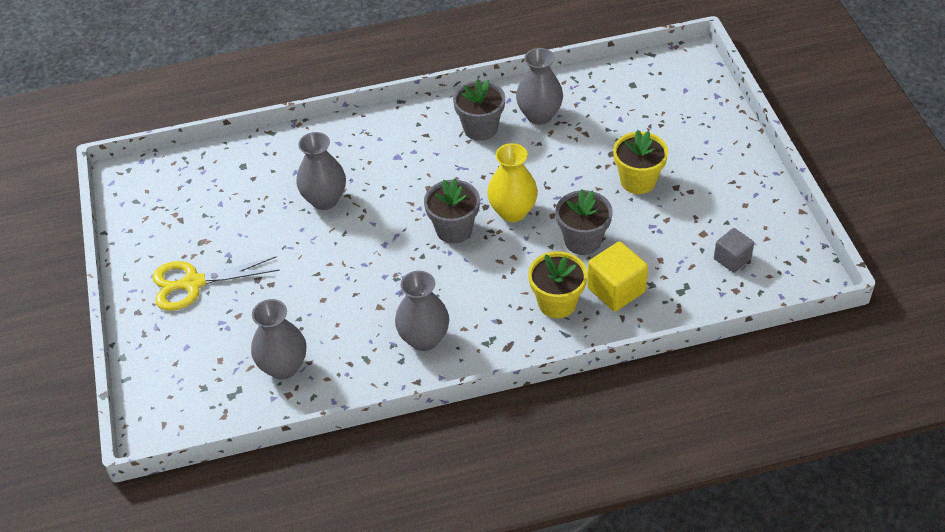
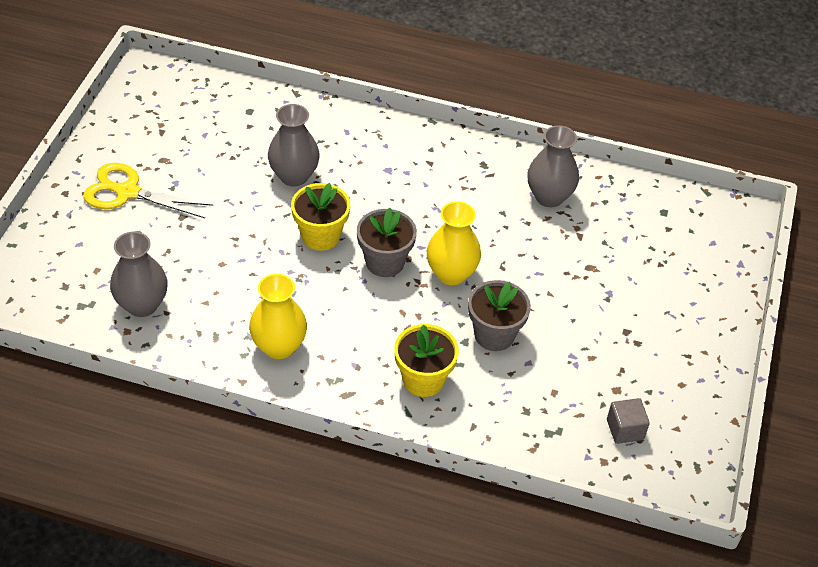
camera: 25 degrees right, 0 degrees up
(424, 339) = (279, 346): grey vase -> yellow vase
(480, 128) = (484, 181): grey flower pot -> none
(616, 290) = (488, 397): yellow cube -> none
(638, 181) = (593, 306): yellow flower pot -> yellow flower pot (320, 236)

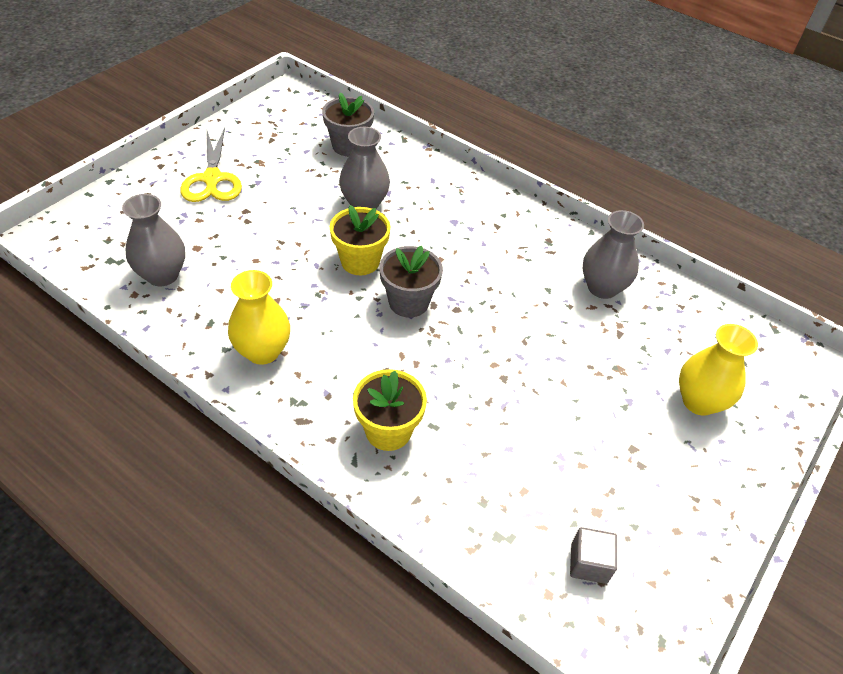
camera: 20 degrees right, 0 degrees up
(128, 192) = (212, 179): yellow scissors -> yellow scissors turned 135 degrees counterclockwise
(451, 273) = (469, 332): yellow vase -> yellow vase (699, 401)
(494, 335) = (485, 407): grey flower pot -> grey flower pot (349, 146)

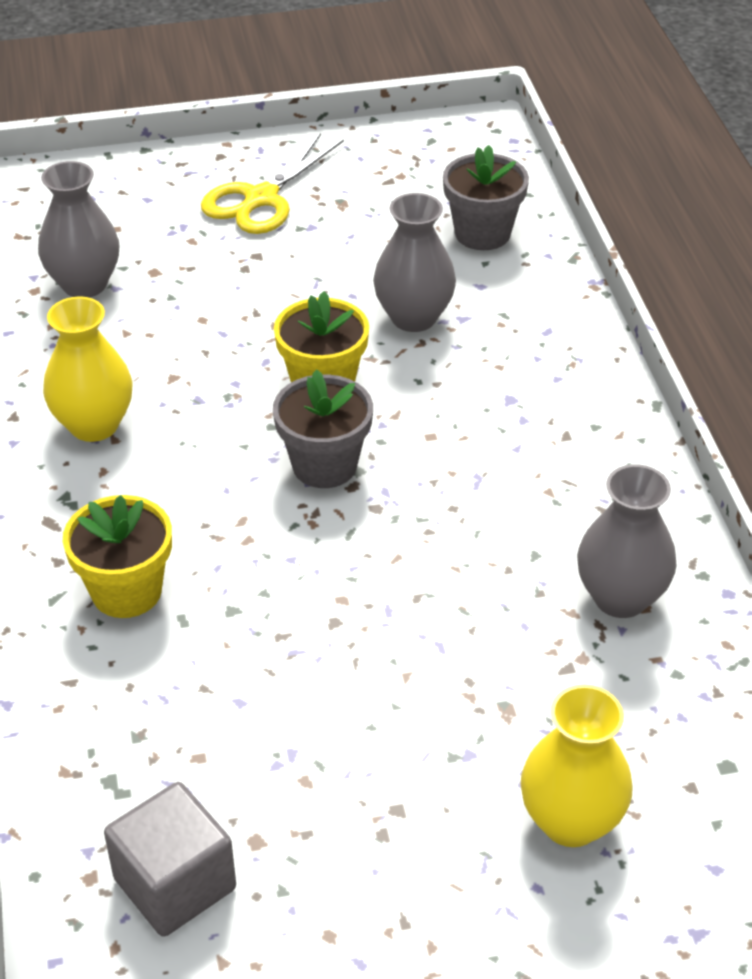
camera: 45 degrees right, 5 degrees down
(589, 563) = (175, 883): grey cube -> grey cube, size x1.54

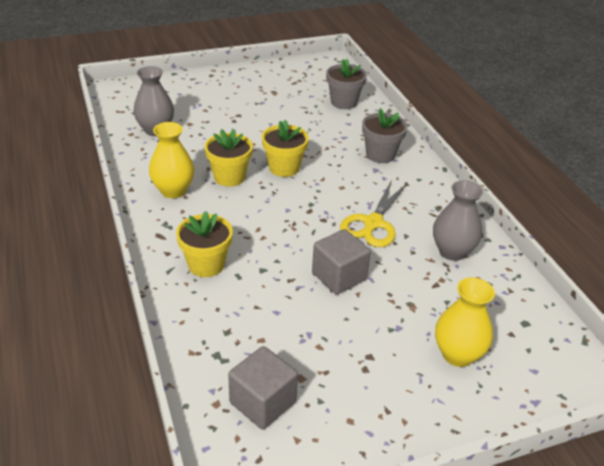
camera: 10 degrees left, 5 degrees down
(209, 400) = (229, 177): none -> yellow flower pot
(261, 198) = (235, 91): yellow scissors -> yellow scissors (373, 223)
(324, 465) = (293, 202): grey flower pot -> grey flower pot (380, 154)
(378, 636) = (339, 276): none -> grey cube
(413, 317) = (320, 138): grey vase -> none

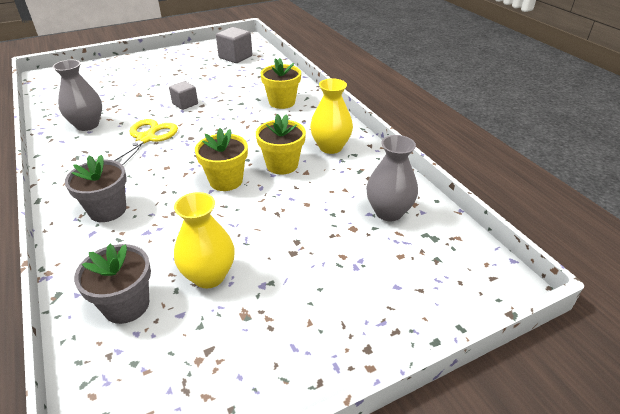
camera: 175 degrees right, 0 degrees up
(339, 276) = (185, 104): grey cube -> grey cube, size x0.65
(457, 354) = (121, 77): yellow vase -> yellow vase (209, 276)

